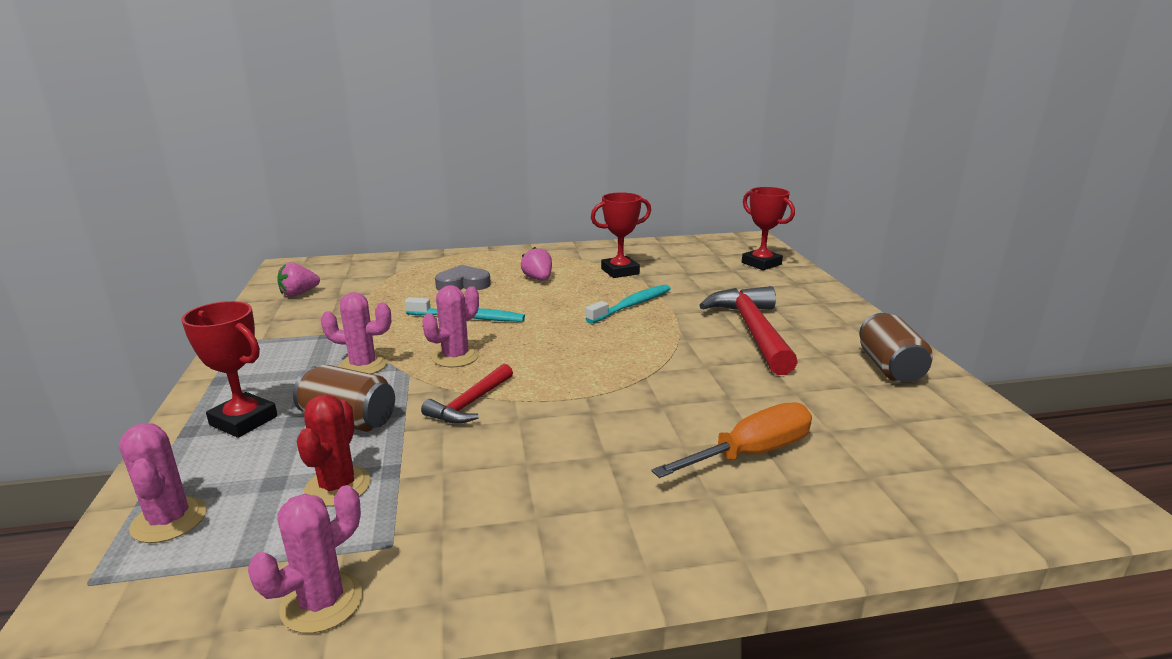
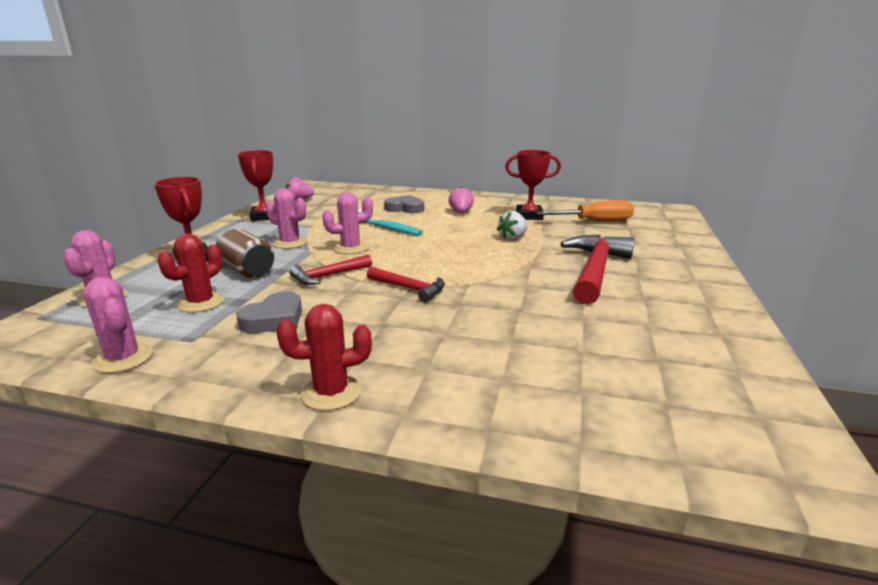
camera: 25 degrees right, 0 degrees up
(322, 602) = (123, 358): pink cactus -> pink cactus turned 75 degrees clockwise
(468, 483) = (274, 319): none -> grey heart
(587, 398) = (409, 289): none -> red hammer
(632, 305) = (512, 238): turquoise toothbrush -> white strawberry
(643, 558) = (331, 392): none -> red cactus
(751, 453) = (493, 349): orange screwdriver -> orange screwdriver (595, 221)
(761, 263) = (660, 227): red trophy -> red trophy (264, 217)
(889, 368) = (698, 319): brown can -> none

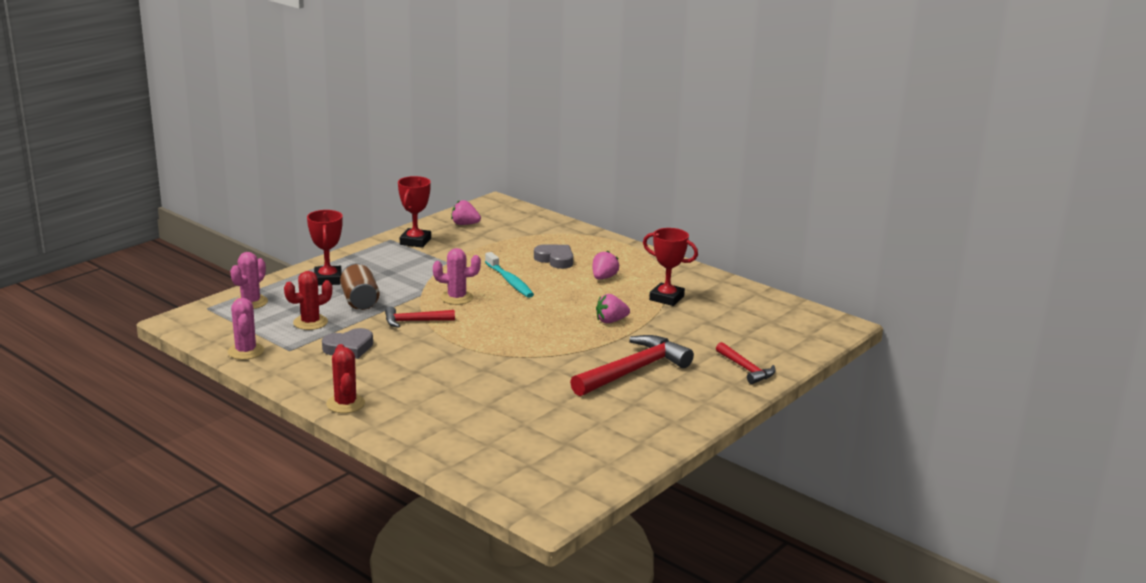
camera: 25 degrees right, 0 degrees up
(290, 243) = (412, 280): pink cactus -> none
(331, 392) = (345, 404): red cactus -> red cactus turned 60 degrees clockwise
(409, 289) = (463, 348): red hammer -> red hammer (746, 369)
(512, 238) = (611, 321): white strawberry -> pink strawberry
(595, 221) = (724, 321): orange screwdriver -> none

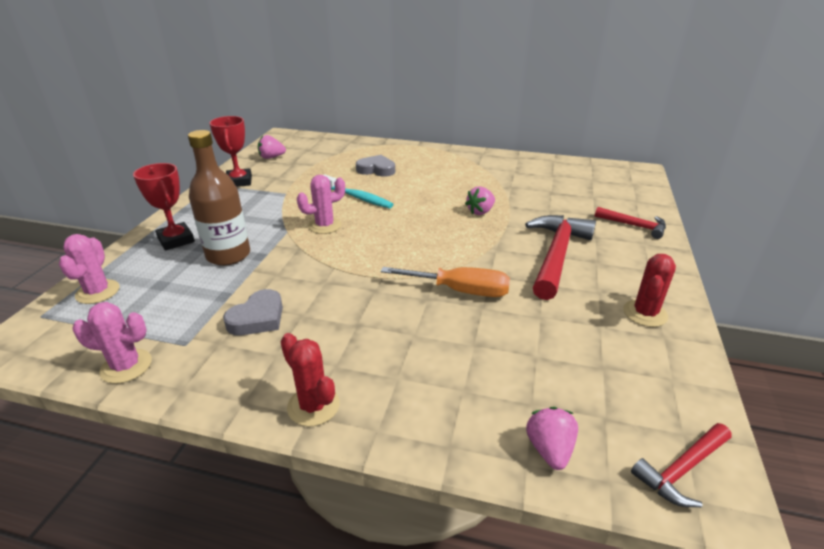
camera: 25 degrees left, 10 degrees up
(246, 351) = (126, 366): pink cactus -> pink cactus turned 45 degrees counterclockwise
(310, 322) = (188, 298): red cactus -> red cactus (645, 313)
(360, 301) = (228, 255): brown can -> brown bottle
(414, 321) = (305, 263): red hammer -> red hammer (682, 469)
(517, 372) = (460, 291): none -> orange screwdriver
(604, 278) = (431, 175): pink strawberry -> pink strawberry (549, 449)
(666, 298) = (497, 180): red trophy -> none

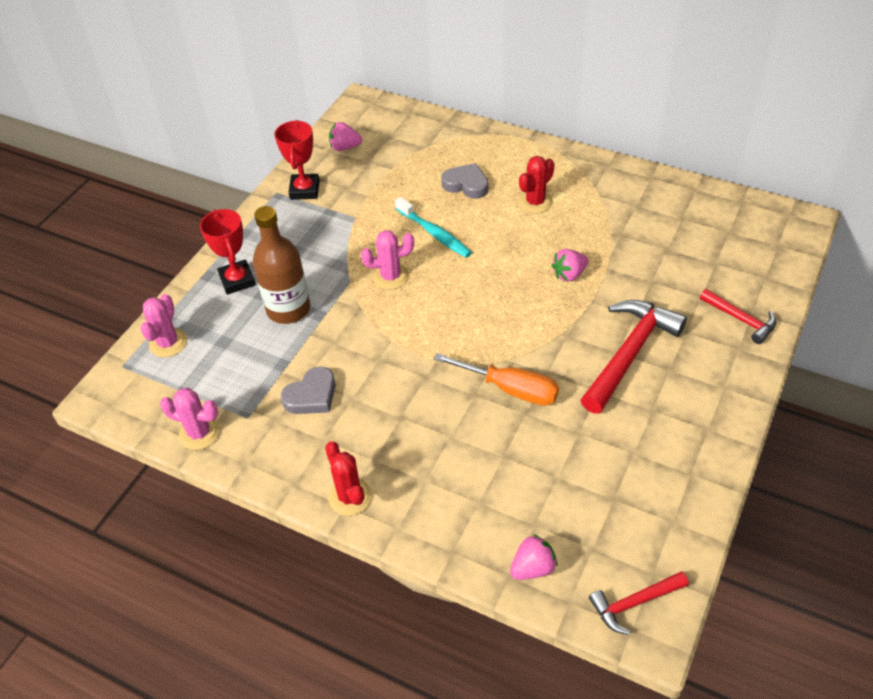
camera: 15 degrees right, 15 degrees up
(549, 449) = (533, 568): pink strawberry -> pink strawberry turned 45 degrees clockwise
(645, 313) = (687, 444): red cactus -> red cactus (535, 202)

